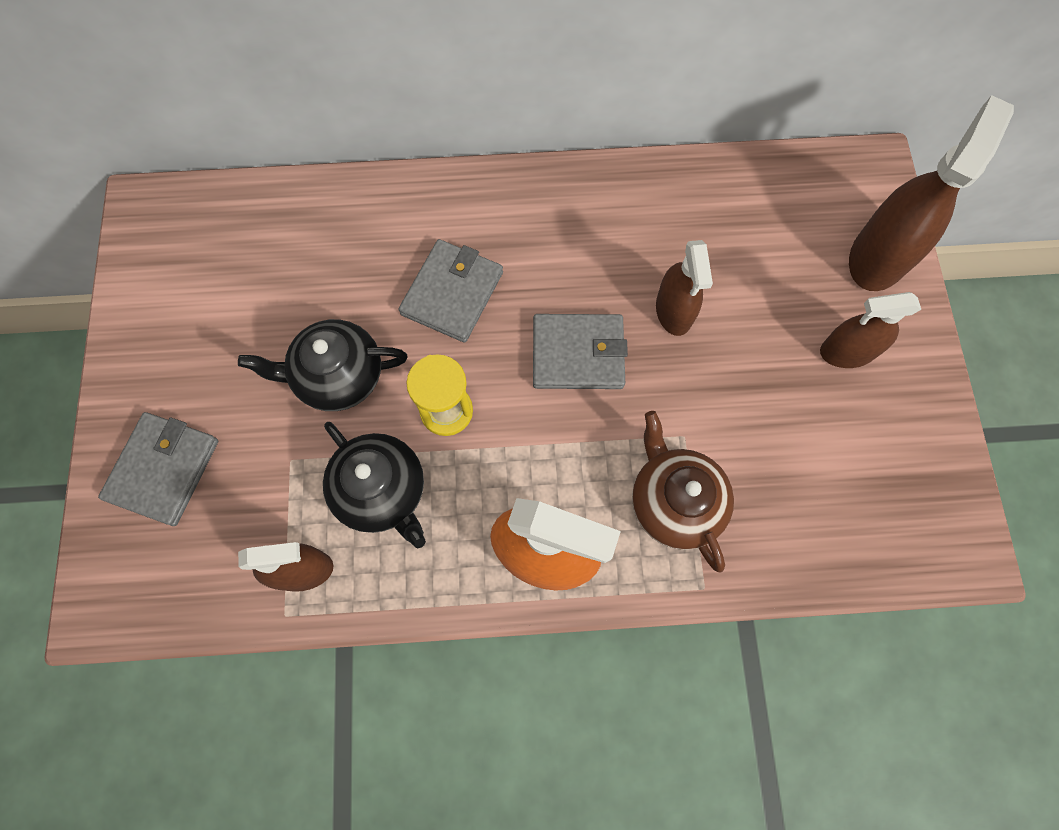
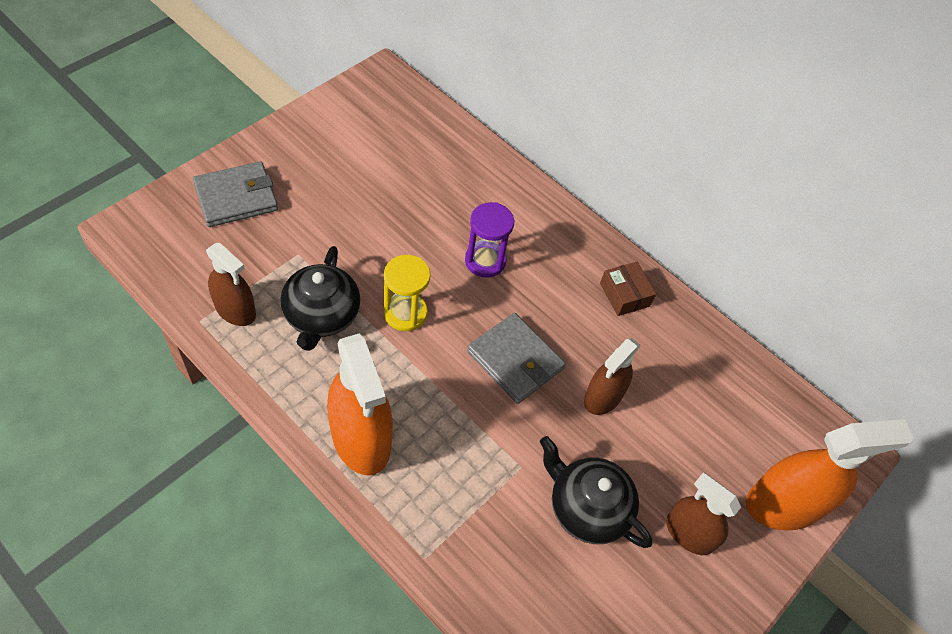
camera: 40 degrees right, 15 degrees down
(337, 376) = (373, 240): black teapot -> black teapot (587, 507)
(452, 293) = (485, 261): grey wallet -> purple hourglass
(591, 206) = (624, 295): none -> brown box
(674, 501) = (469, 494): brown teapot -> none
(878, 256) = (784, 504): brown spray bottle -> orange spray bottle

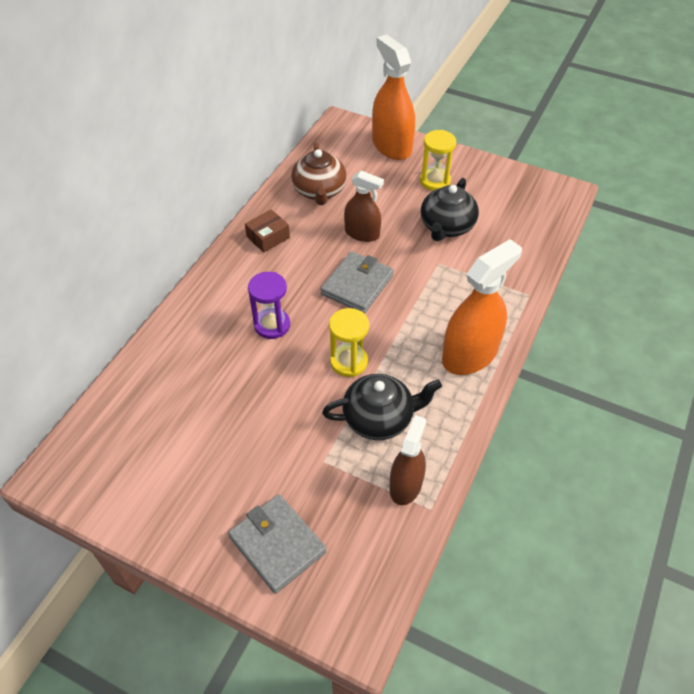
camera: 100 degrees left, 5 degrees down
(689, 533) = (435, 181): brown spray bottle -> yellow hourglass
(698, 375) = (319, 191): none -> brown teapot

